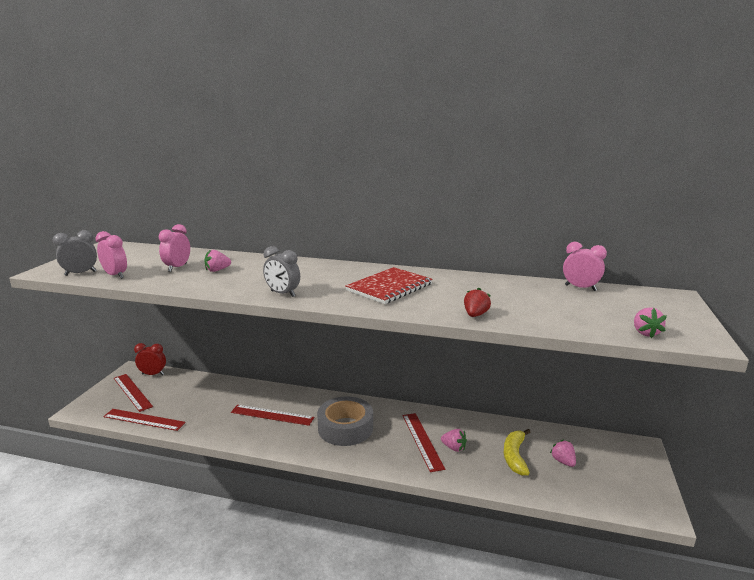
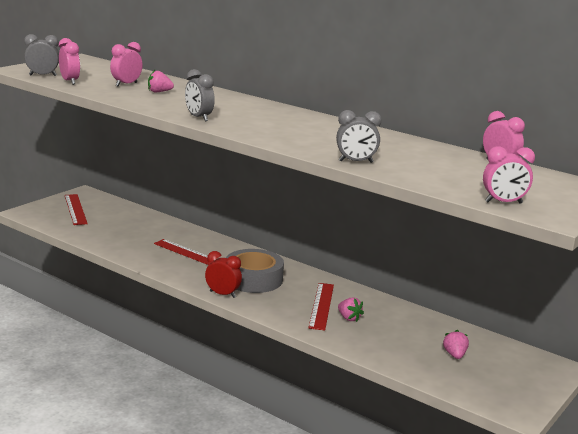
camera: 20 degrees right, 0 degrees up
(144, 420) = (74, 231): red ruler -> none
(153, 374) = (101, 200): red clock -> red clock (222, 294)
(389, 287) = (302, 130): red notebook -> none
(475, 315) = (356, 162): red strawberry -> grey clock
(515, 456) = (406, 339): yellow banana -> none
(645, 333) = (503, 202): pink strawberry -> pink clock

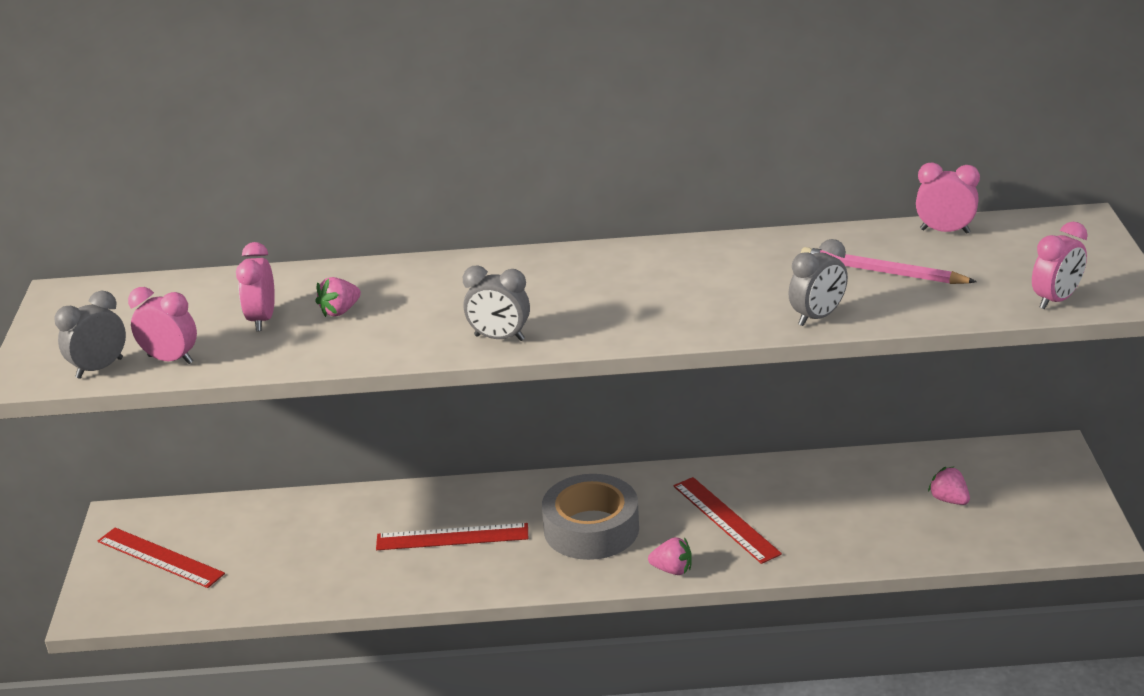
camera: 35 degrees left, 10 degrees up
(222, 294) = (593, 577): red clock -> none
(349, 318) = (780, 518): pink strawberry -> pink strawberry (672, 570)
(428, 162) = (882, 272): none -> pink pencil

